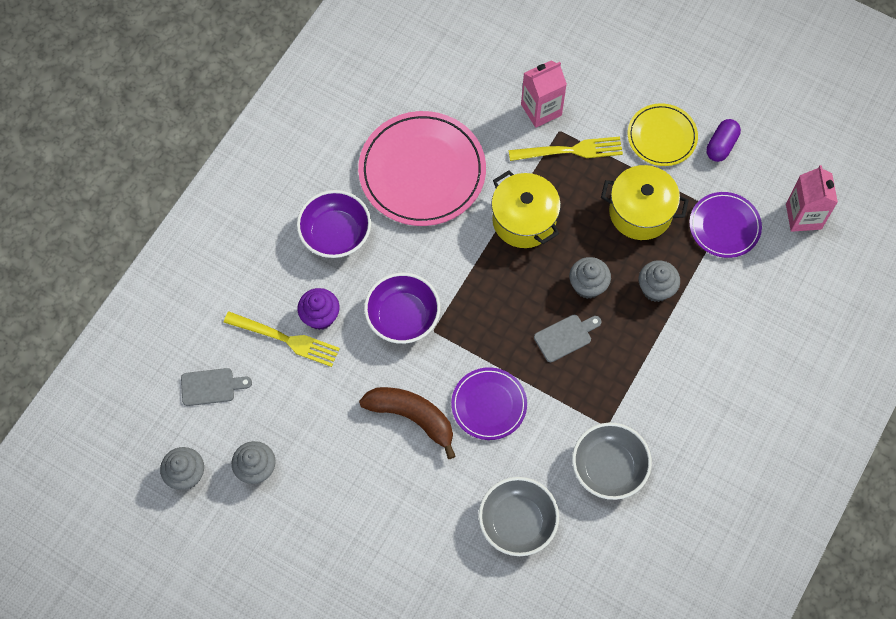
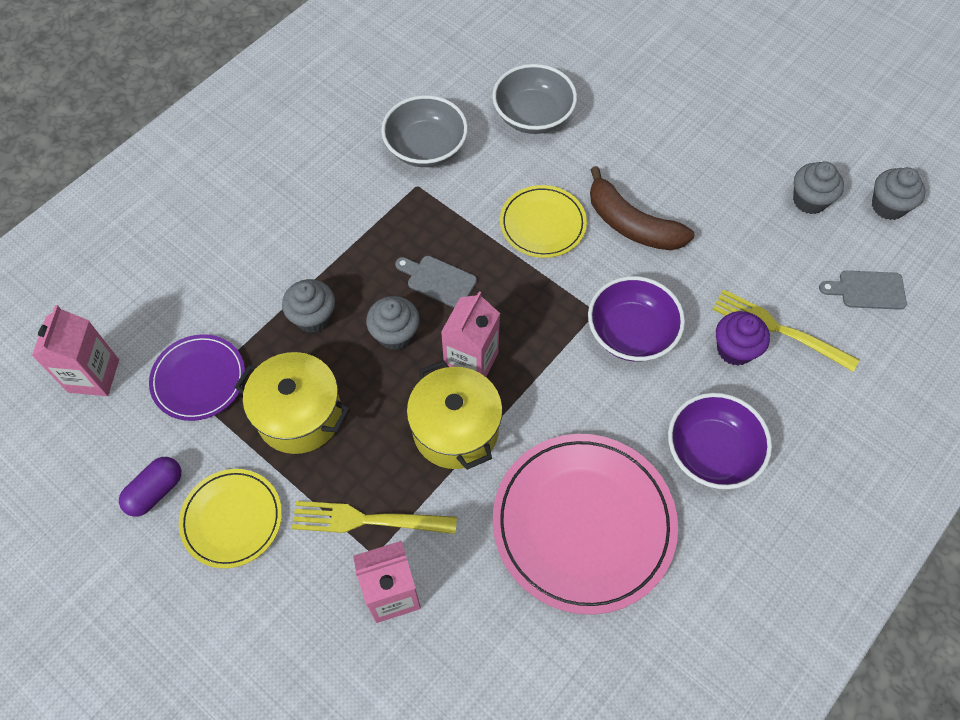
camera: 170 degrees left, 5 degrees down
(489, 405) = (542, 224): purple plate -> yellow plate
(523, 273) = (471, 361): none -> pink carton
(565, 337) = (438, 281): grey cutting board -> grey cutting board turned 45 degrees clockwise

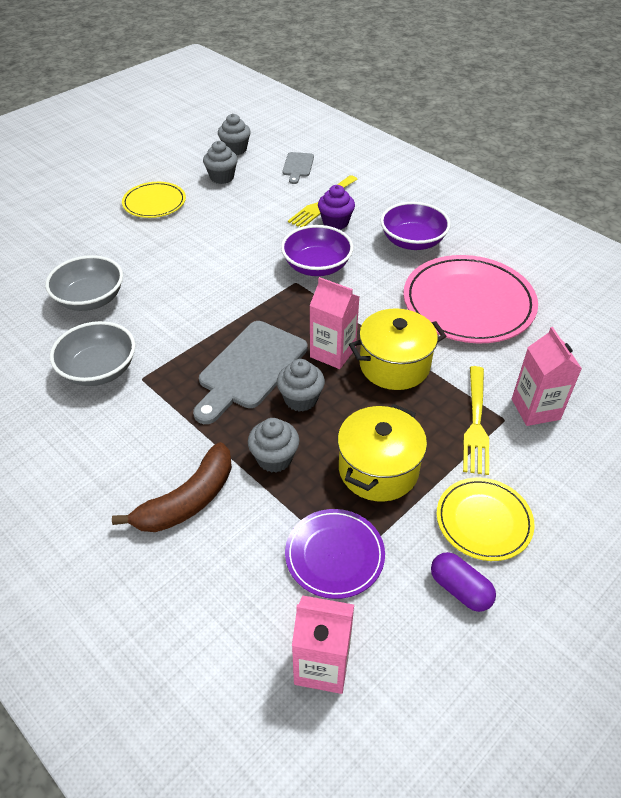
camera: 85 degrees left, 15 degrees down
(438, 281) = (250, 368): grey cutting board -> grey cutting board, size x1.91
(542, 224) = (207, 302): yellow plate -> yellow plate (154, 203)
(631, 224) = (220, 256): brown banana -> brown banana (188, 500)

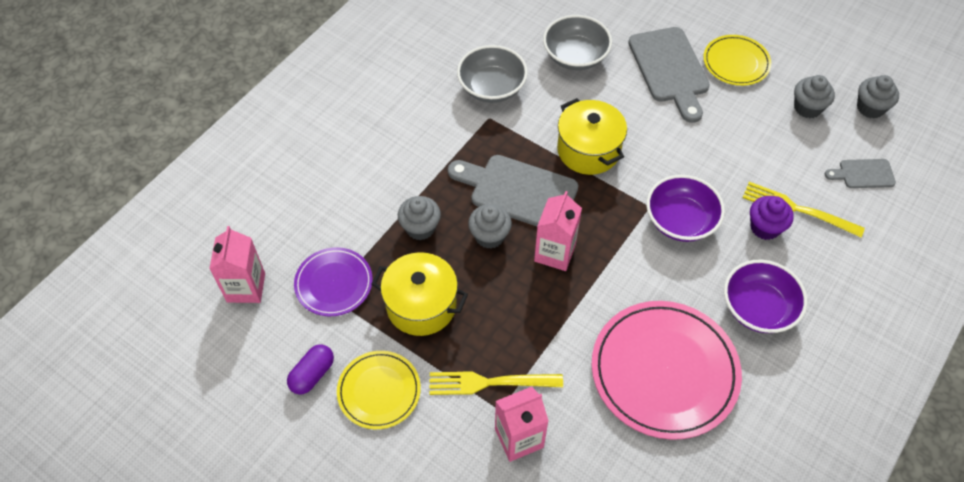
camera: 80 degrees right, 10 degrees up
(141, 241) = (670, 69): none -> grey cutting board
(188, 500) = (371, 179): brown banana -> none
(394, 365) = (550, 307): yellow pot -> yellow pot (588, 150)

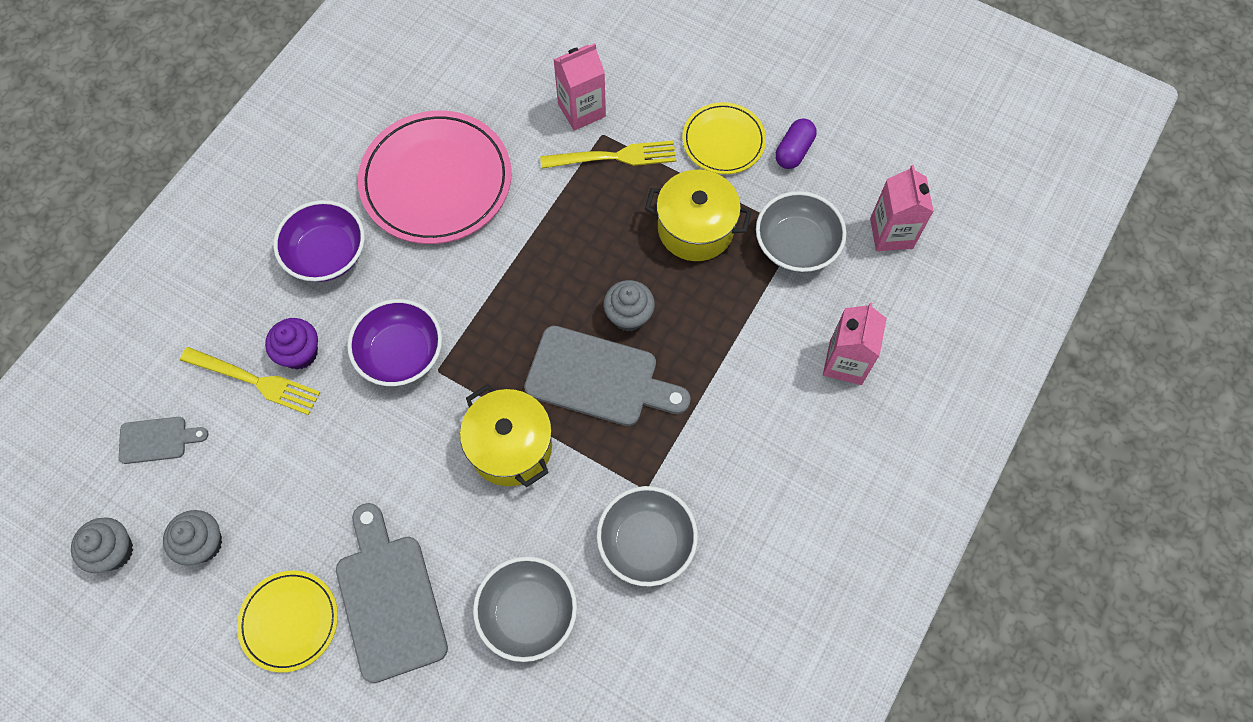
camera: 175 degrees right, 10 degrees up
(334, 283) = (796, 245): purple plate -> grey bowl
(420, 228) = (711, 319): grey cupcake -> none
(555, 253) = (551, 301): pink carton -> pink carton (845, 362)

